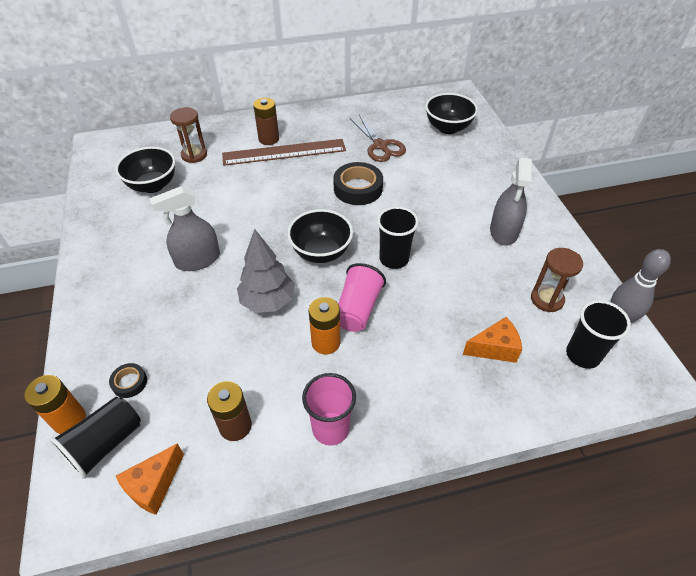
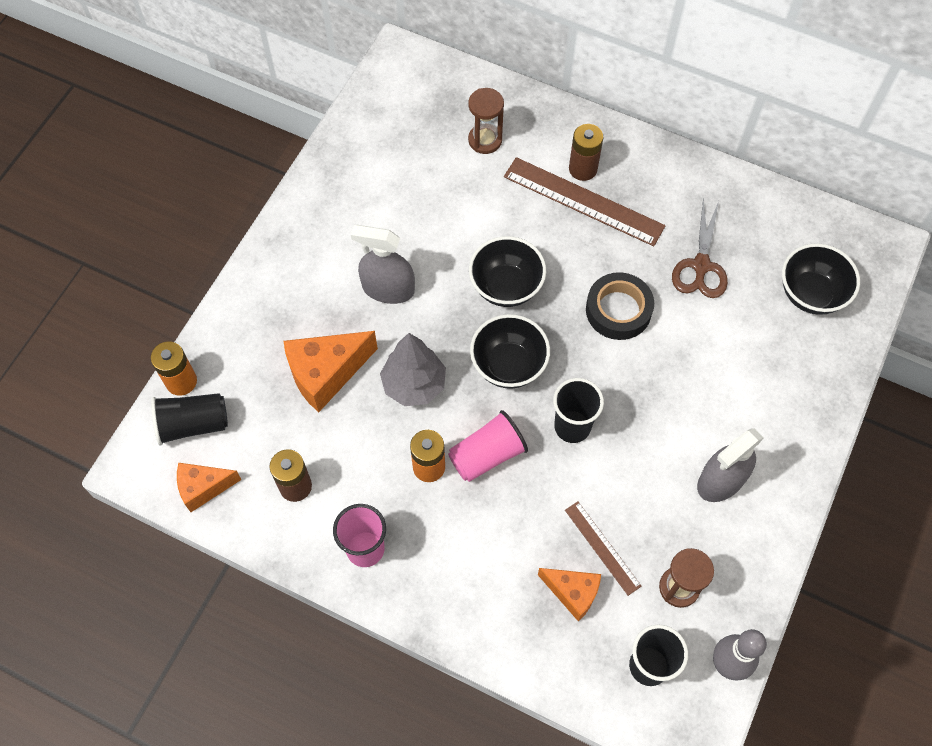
camera: 40 degrees right, 15 degrees up
(129, 382) = (245, 381): black tape -> none
(153, 185) = (413, 158): black bowl -> black bowl (506, 287)
(195, 336) = (326, 374): none -> orange cheese
(482, 310) = (602, 548): none -> brown ruler

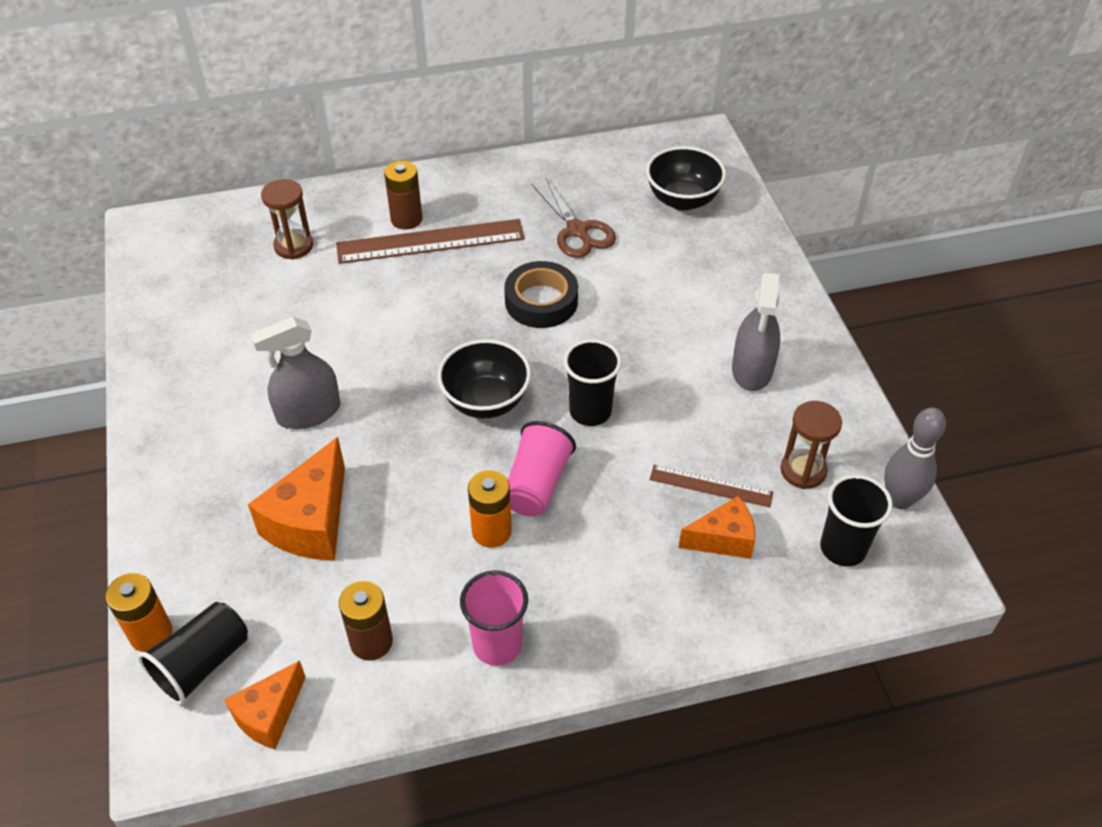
camera: 40 degrees left, 15 degrees down
(414, 384) = (410, 473): grey tree -> none
(506, 287) = (423, 343): black bowl -> none

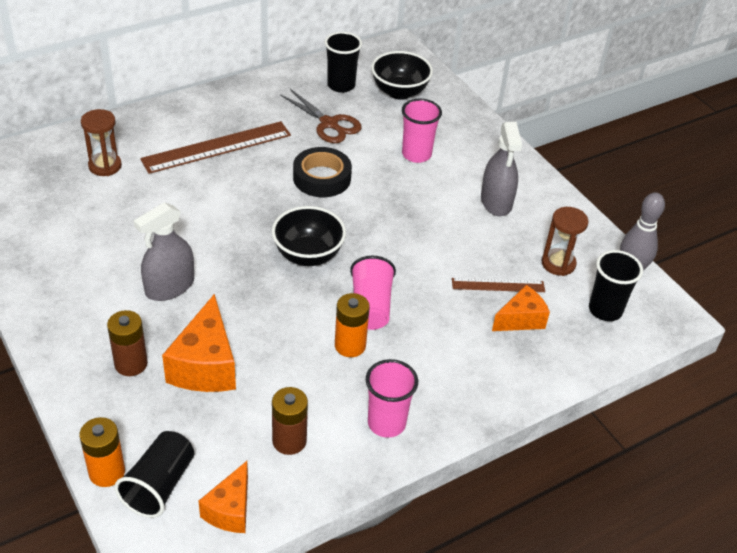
camera: 20 degrees left, 5 degrees down
(406, 219) = (190, 133): brown battery -> brown battery (131, 364)
(590, 411) = (390, 249): black cup -> black cup (341, 85)
(672, 288) = (416, 154): none -> pink cup

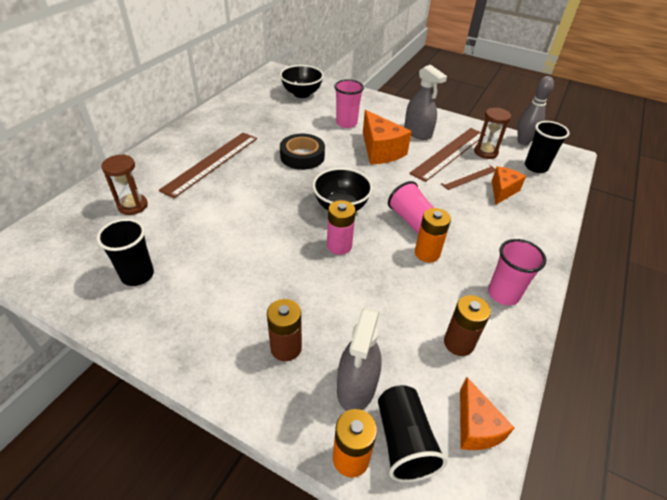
camera: 30 degrees left, 0 degrees up
(170, 287) = (263, 271): grey spray bottle -> grey spray bottle (356, 386)
(205, 365) = (345, 318): orange cheese -> orange cheese (380, 151)
(266, 295) = (339, 246): none -> pink battery
(329, 124) = (275, 124): brown scissors -> none
(341, 85) = (262, 101): black cup -> black cup (137, 275)
(507, 245) = (449, 153): none -> brown ruler

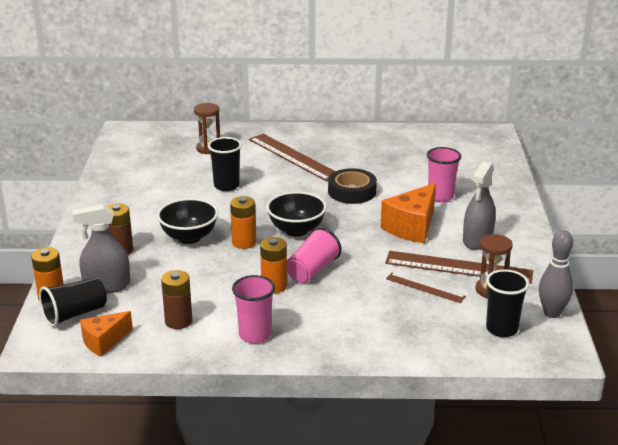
camera: 65 degrees right, 15 degrees down
(137, 275) = (142, 177): black cup -> black cup (226, 186)
(211, 163) = (293, 157): brown ruler -> brown ruler turned 45 degrees clockwise
(301, 93) = (466, 158): black bowl -> black bowl (189, 237)
(339, 246) = (244, 242): pink battery -> orange battery
(502, 191) = (422, 312): orange cheese -> none

